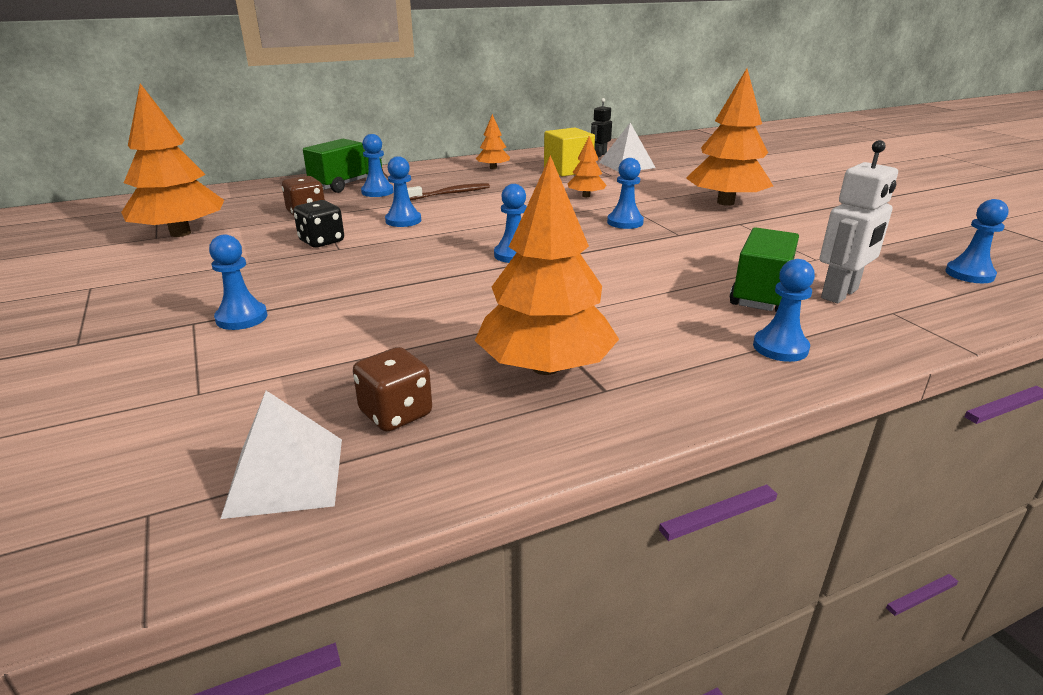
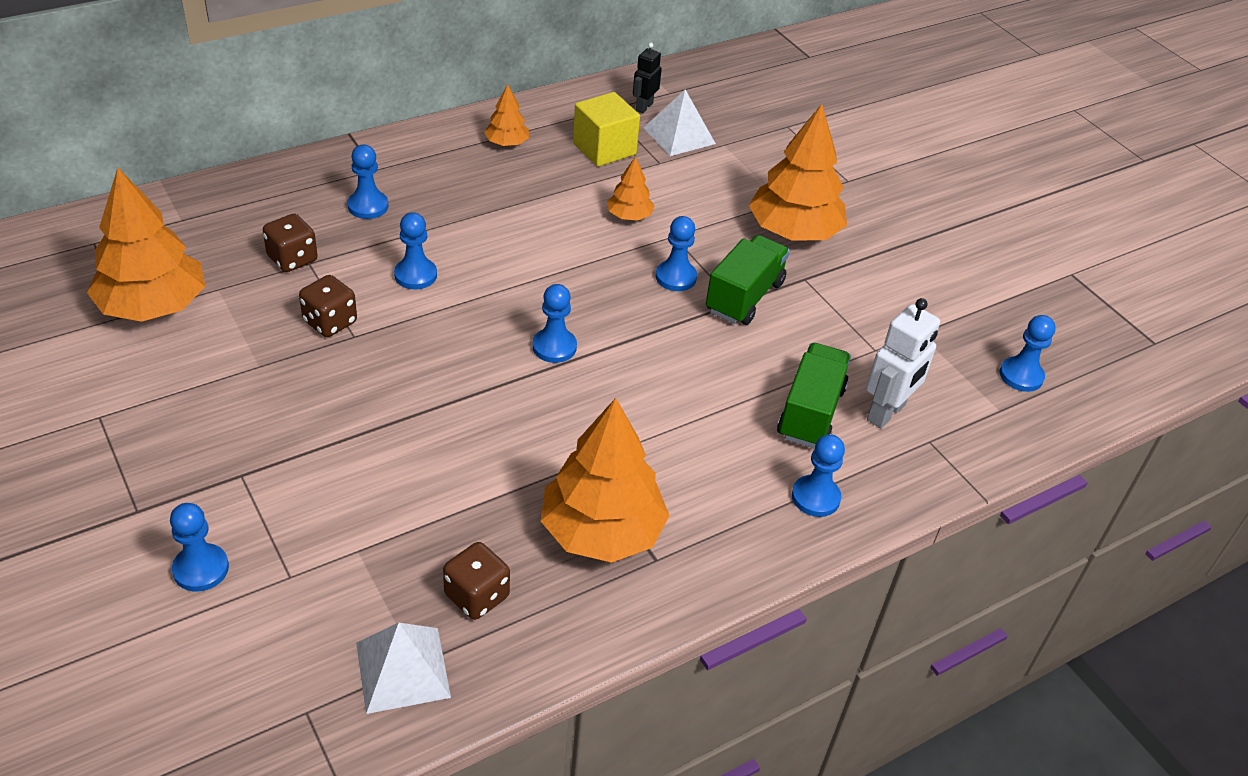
camera: 10 degrees left, 15 degrees up
(241, 318) = (289, 466): blue pawn -> blue pawn (201, 569)
(321, 241) = (330, 322): black dice -> brown dice
(348, 184) = (324, 185): green truck -> green truck (744, 297)
(450, 193) = (461, 210): brown toothbrush -> none

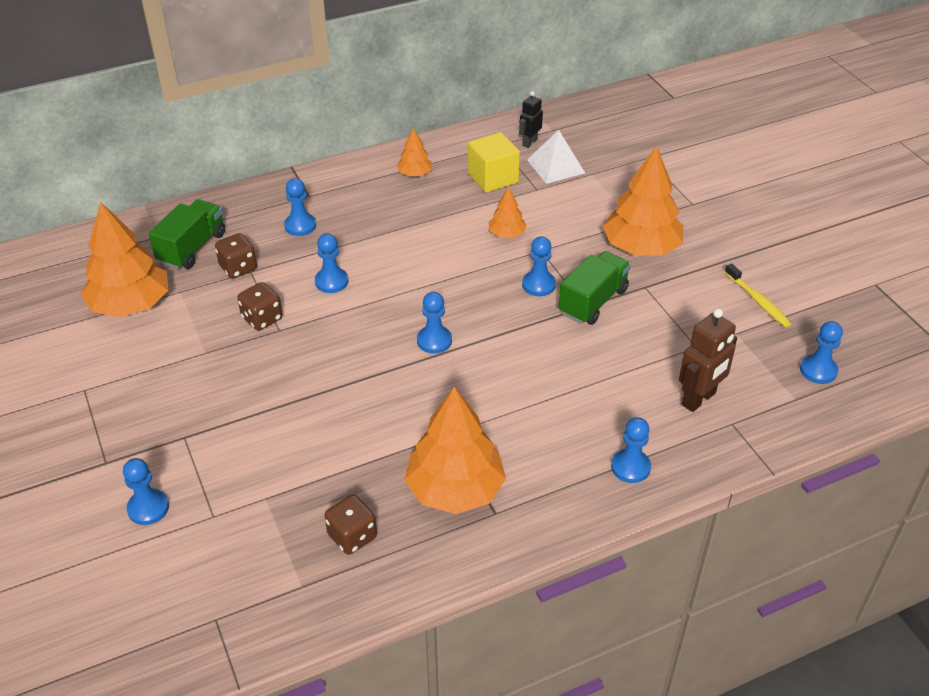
camera: 10 degrees right, 0 degrees up
(403, 669) = (290, 590): white pyramid -> none
(810, 413) = (635, 398): green truck -> green truck (192, 248)
(886, 413) = (699, 399): white robot -> brown robot
(940, 294) = (758, 301): none -> yellow toothbrush

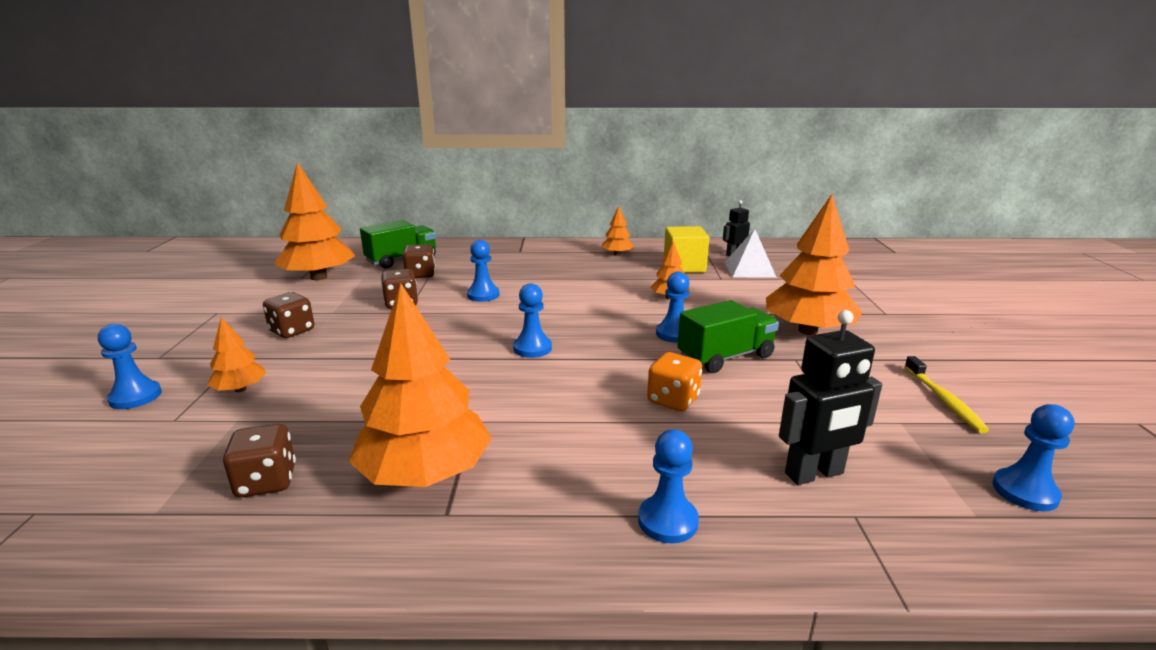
camera: 25 degrees right, 20 degrees down
(195, 389) = (292, 331): none -> brown dice
(231, 469) = (240, 389): none -> orange tree
(300, 226) = (495, 263): blue pawn -> none
(579, 363) = (673, 400): none -> orange dice
(699, 399) = (814, 474): brown robot -> black robot

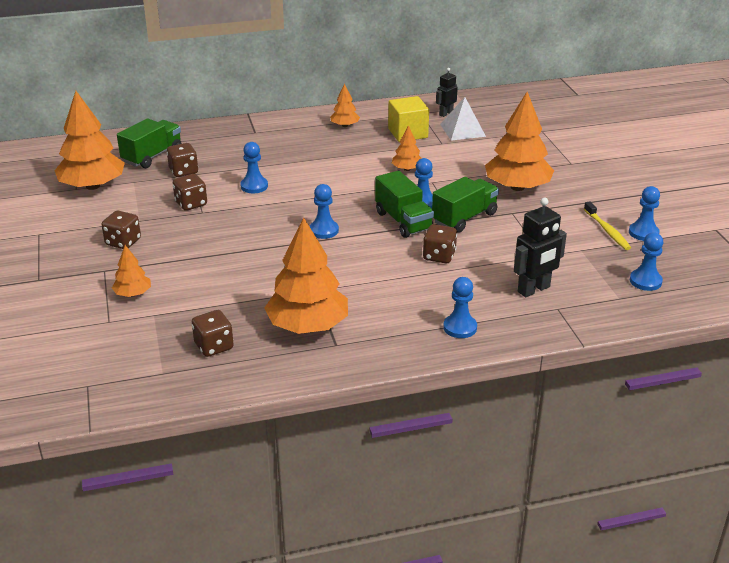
camera: 15 degrees left, 10 degrees up
(135, 397) = (60, 311): blue pawn -> blue pawn (643, 233)
(640, 350) = (403, 221): none -> green truck
(673, 400) = (439, 256): orange dice -> brown dice

